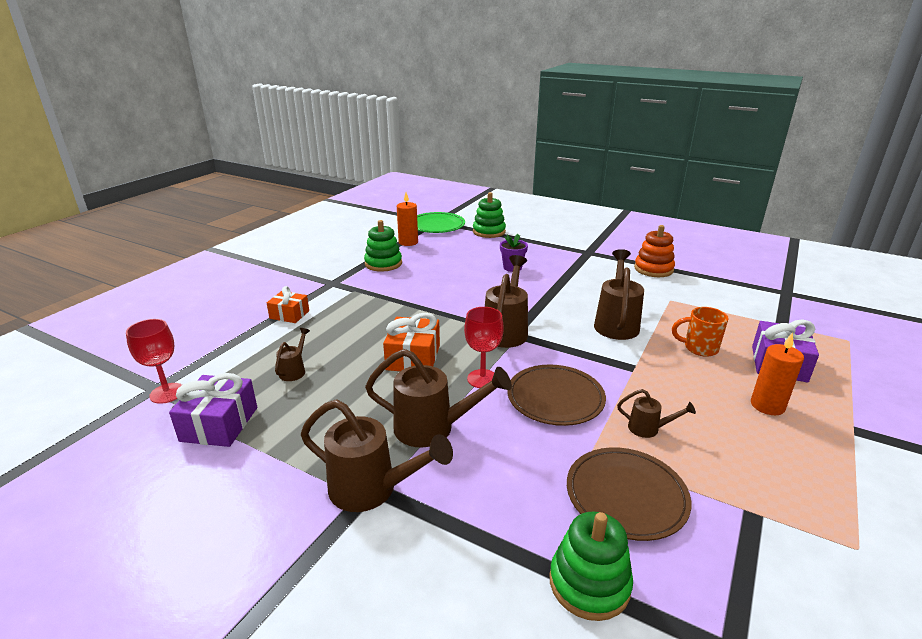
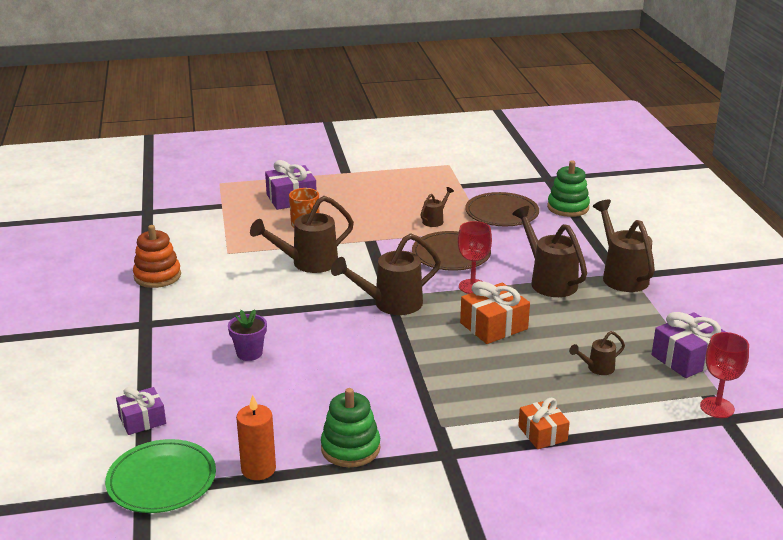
camera: 130 degrees left, 0 degrees up
(489, 232) = (142, 420): green stacking toy -> purple gift
(648, 429) = (435, 220): brown watering can -> brown watering can turned 60 degrees clockwise
(767, 405) = (354, 195): orange candle -> none

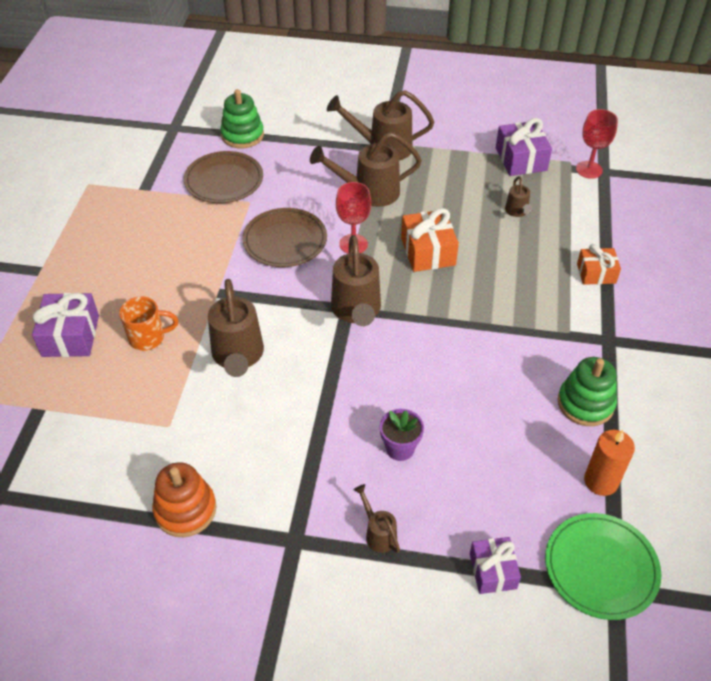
camera: 70 degrees left, 20 degrees up
(435, 220) = (207, 231): brown watering can -> brown watering can (378, 533)

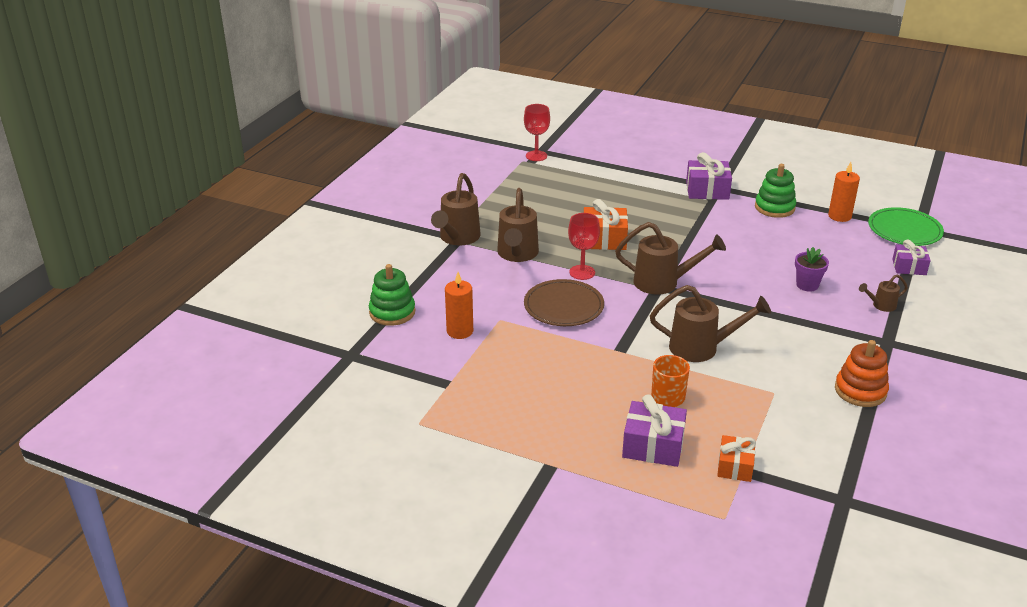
camera: 75 degrees left, 15 degrees down
(224, 180) = (460, 331): brown plate -> orange candle
(517, 212) = (572, 194): brown watering can -> none
(521, 159) = (509, 179): purple gift -> purple gift (707, 190)
(596, 273) = (652, 178): orange gift -> orange gift (735, 466)

